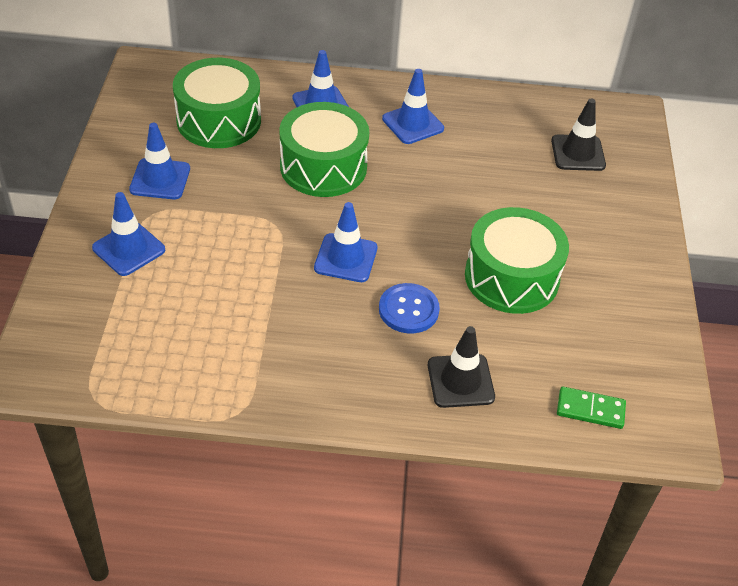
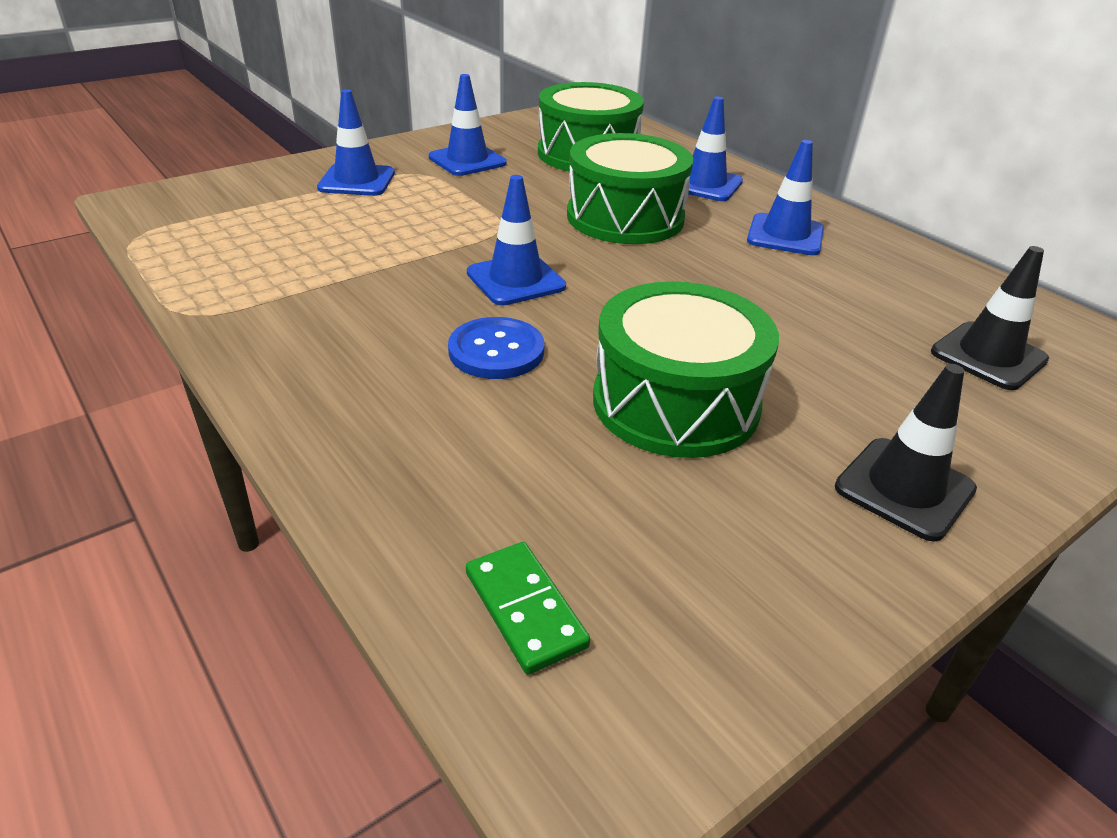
camera: 50 degrees right, 10 degrees down
(460, 381) = (424, 444): black traffic cone -> black traffic cone (904, 488)

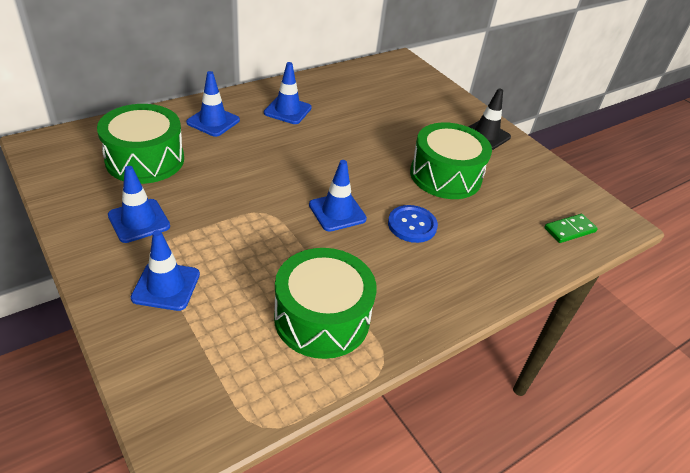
camera: 90 degrees left, 5 degrees up
(625, 217) = (257, 160): green drum -> green drum (322, 318)
(988, 356) = (400, 91): black traffic cone -> none

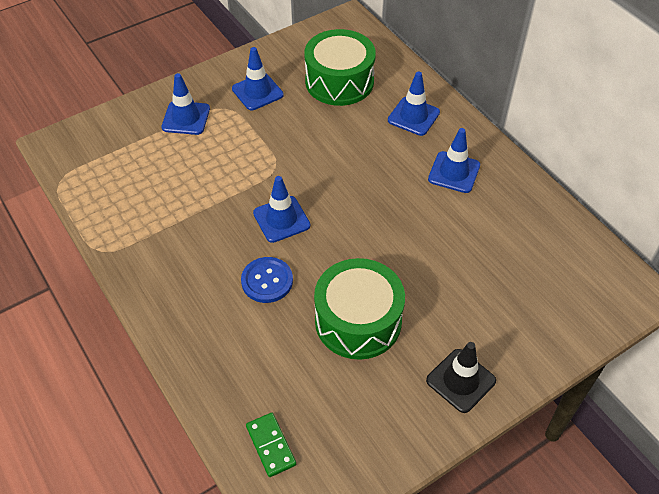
camera: 95 degrees right, 10 degrees up
(322, 318) = (149, 211): green drum -> none

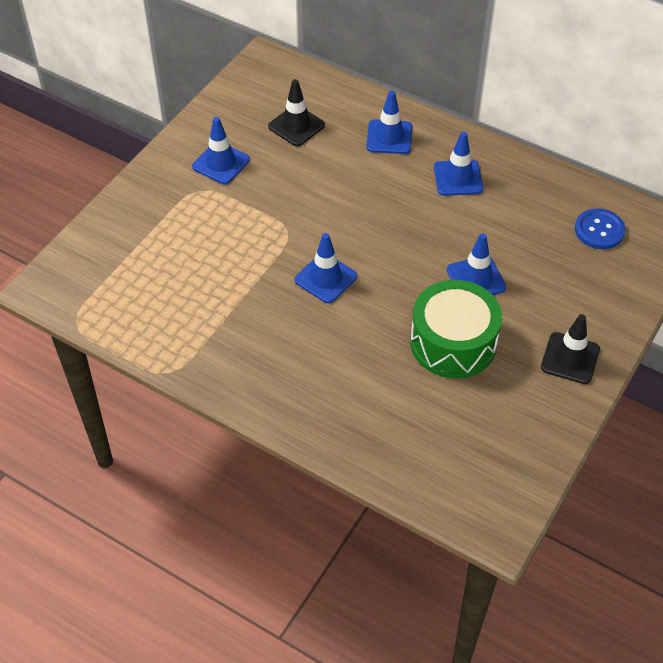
camera: 25 degrees left, 0 degrees up
(186, 118) = (165, 214): blue traffic cone -> blue traffic cone (476, 279)
(267, 281) = (349, 339): blue button -> blue button (599, 230)
(271, 445) = (443, 476): green domino -> none
(339, 81) = (296, 126): green drum -> black traffic cone

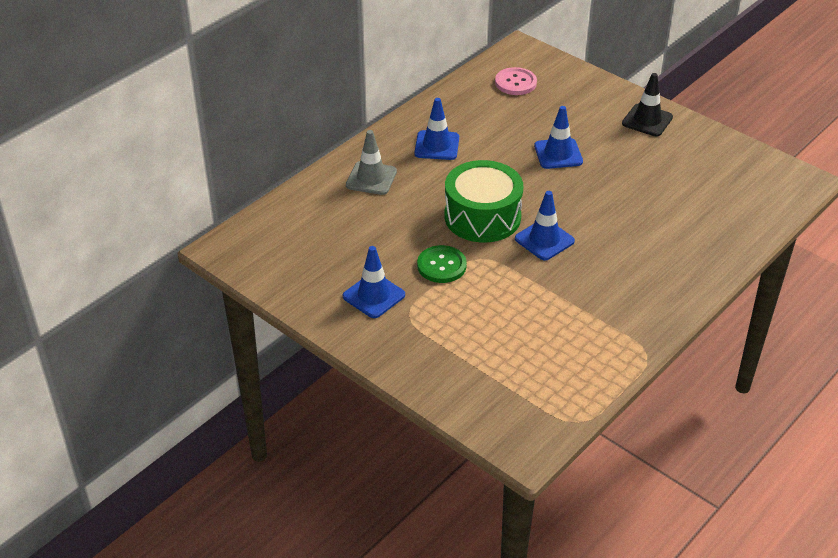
camera: 80 degrees left, 10 degrees down
(270, 204) = (441, 265): none -> green button
(296, 126) = (335, 237): black traffic cone -> none
(389, 137) = (371, 178): blue traffic cone -> grey traffic cone
(453, 342) = (626, 176): green drum -> green drum (482, 217)
(599, 230) = (515, 83): blue button -> pink button

